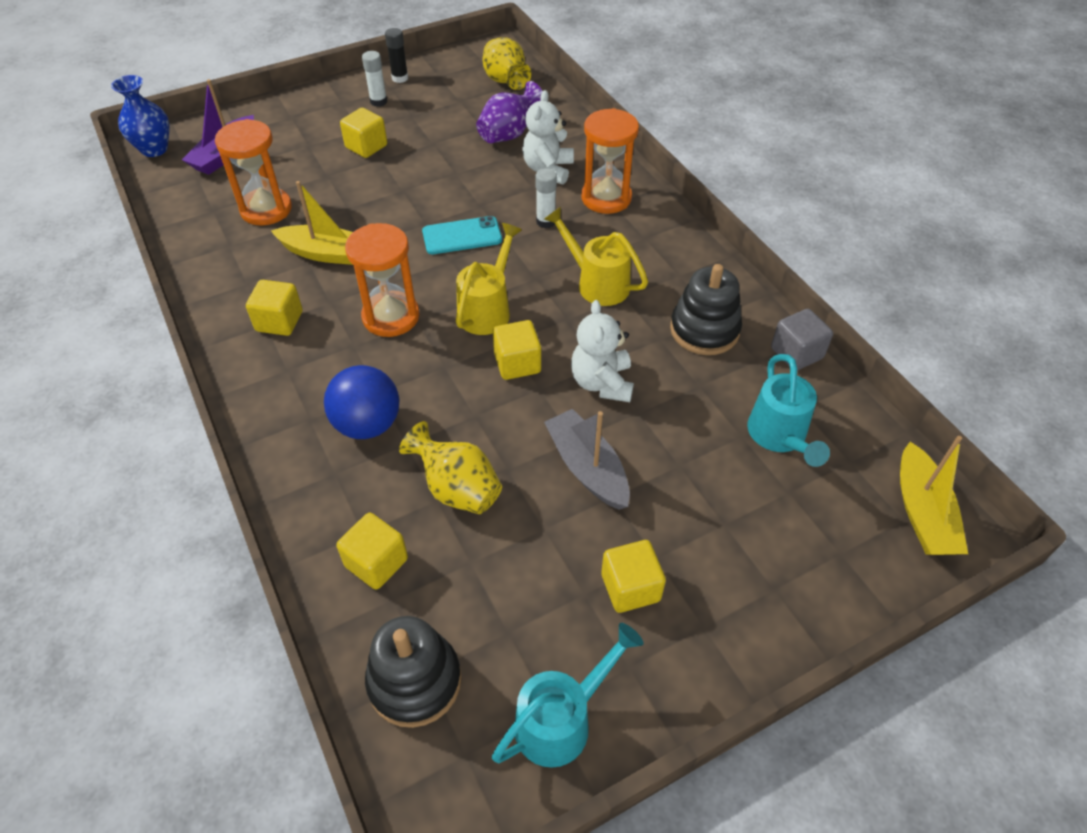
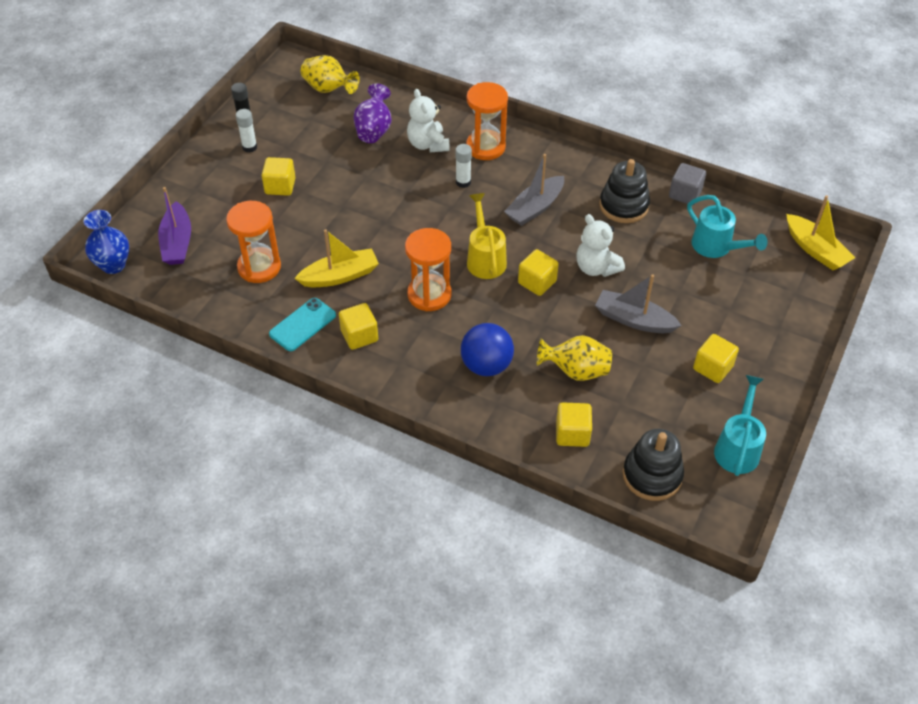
camera: 35 degrees left, 0 degrees up
(462, 236) = (418, 219): turquoise phone -> turquoise phone (302, 324)
(597, 283) = (535, 208): yellow watering can -> grey boat

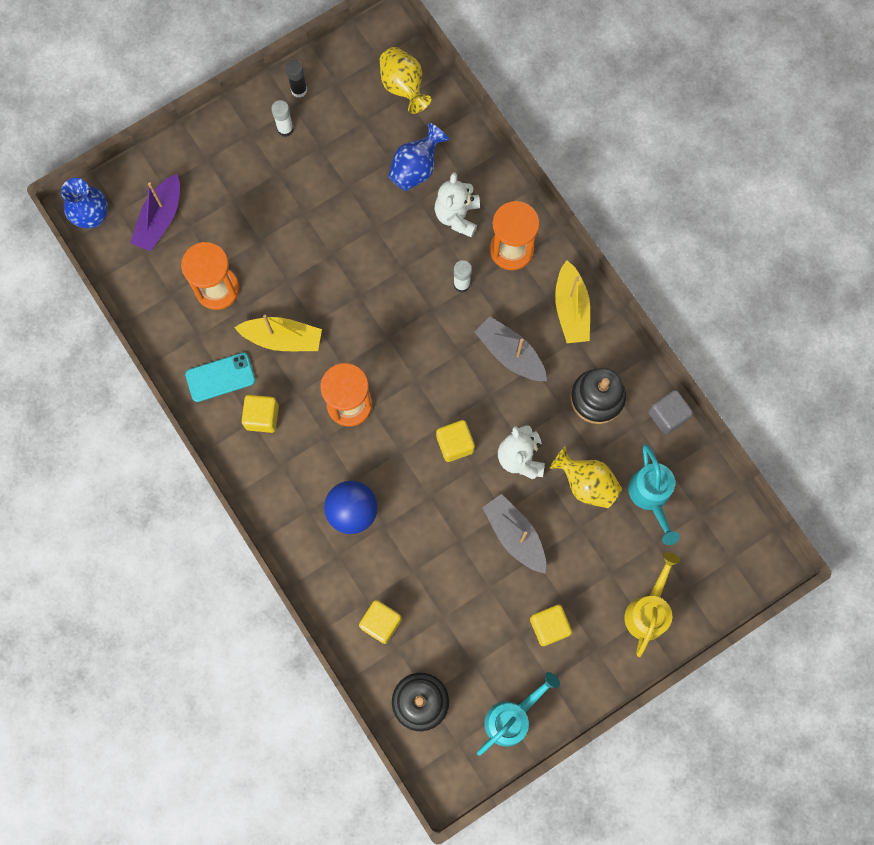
camera: 30 degrees right, 25 degrees up
(280, 186) = (287, 197): yellow cube -> none
(374, 130) = (416, 168): purple vase -> blue vase
(485, 258) = (425, 390): yellow watering can -> yellow watering can (648, 611)
(535, 208) = (510, 354): grey boat -> grey boat turned 60 degrees clockwise
(575, 371) = (426, 561): yellow vase -> yellow vase (586, 483)
(815, 250) = (745, 552): yellow boat -> yellow boat (571, 309)

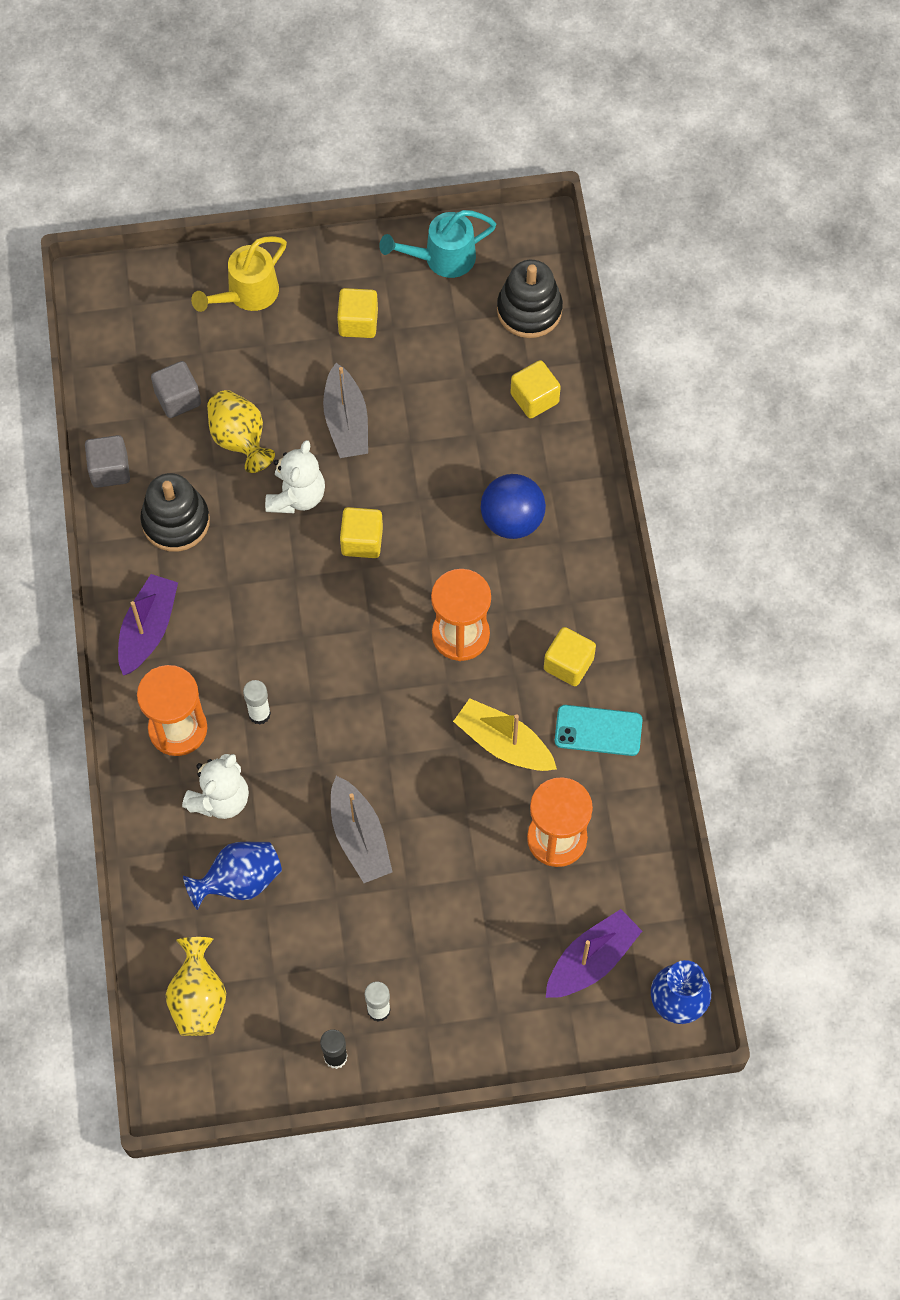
camera: 155 degrees left, 10 degrees down
(510, 354) = (246, 610): grey boat -> grey boat (359, 837)
(571, 309) = (148, 629): yellow boat -> purple boat
(651, 496) = (178, 398): turquoise watering can -> grey cube

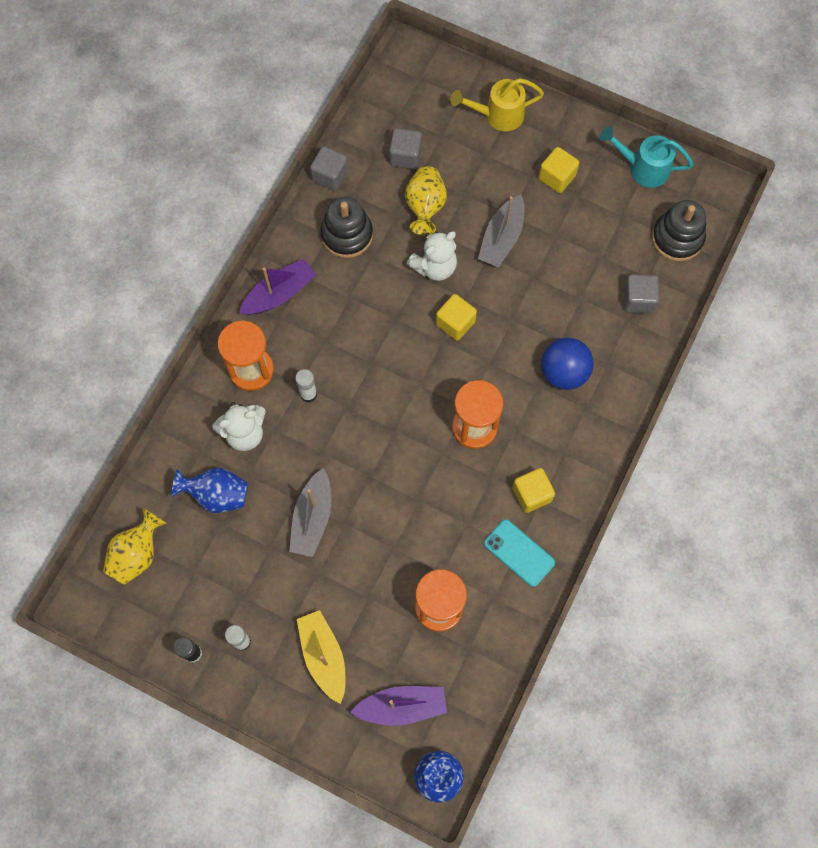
camera: 35 degrees right, 5 degrees up
(504, 744) = (450, 519): yellow boat -> yellow boat (323, 656)
(534, 398) = (638, 300): yellow cube -> grey cube

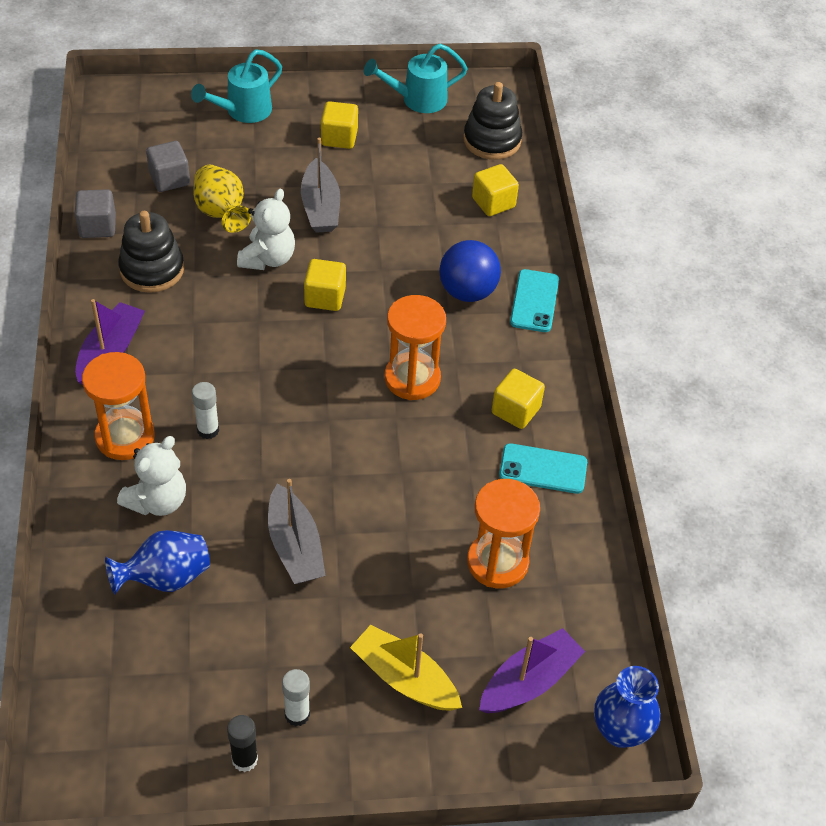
camera: 35 degrees left, 20 degrees down
(137, 554) = (104, 688): yellow vase -> none
(498, 115) = (243, 111): yellow watering can -> turquoise watering can
(609, 407) = (534, 301): none -> turquoise phone
(638, 300) = (493, 202): grey cube -> yellow cube

